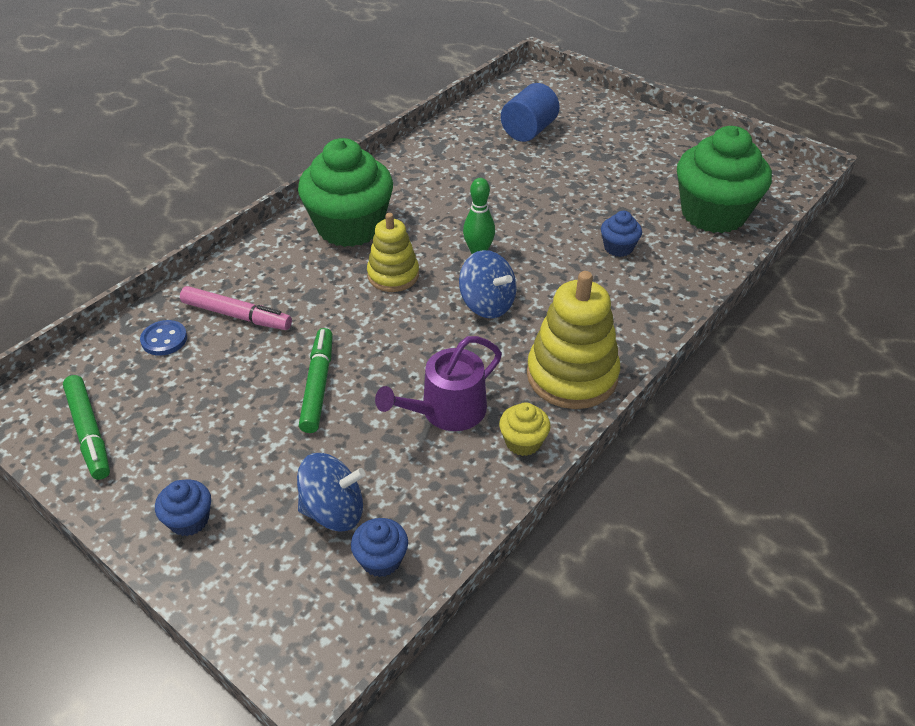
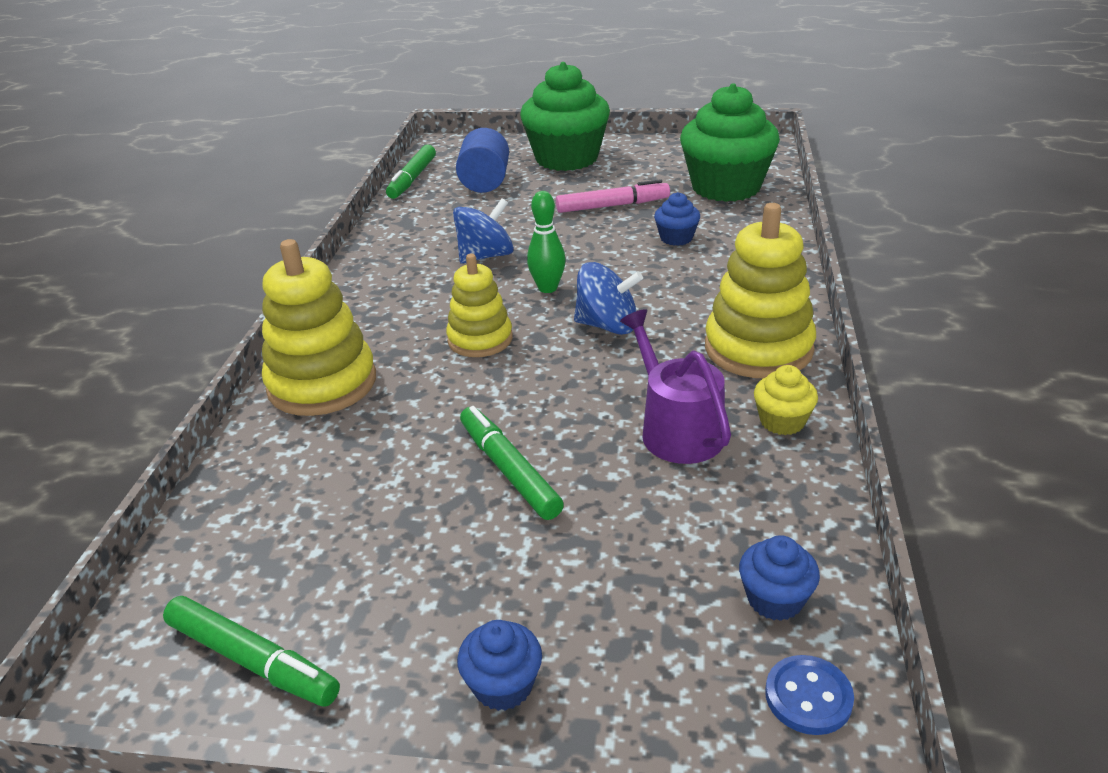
camera: 30 degrees left, 10 degrees down
(164, 339) = (258, 510): blue button -> blue button (808, 697)
(237, 315) = (332, 447): pink marker -> pink marker (612, 206)
(270, 264) = (322, 384): none -> yellow stacking toy
(334, 511) = (667, 580): blue spinning top -> blue spinning top (486, 256)
(350, 227) = (382, 317): green cupcake -> green cupcake (566, 158)
(447, 411) = (676, 430): purple watering can -> purple watering can turned 135 degrees clockwise
(480, 106) = (412, 179): none -> green marker

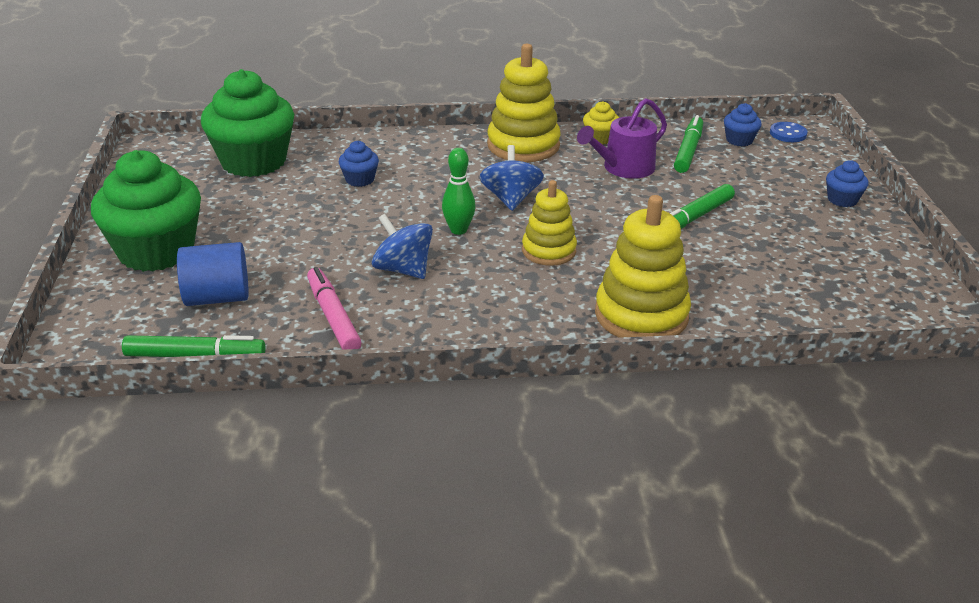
camera: 105 degrees left, 0 degrees up
(252, 660) = (892, 273): green marker -> green marker (688, 151)
(612, 206) = (290, 213): pink marker -> pink marker (333, 317)

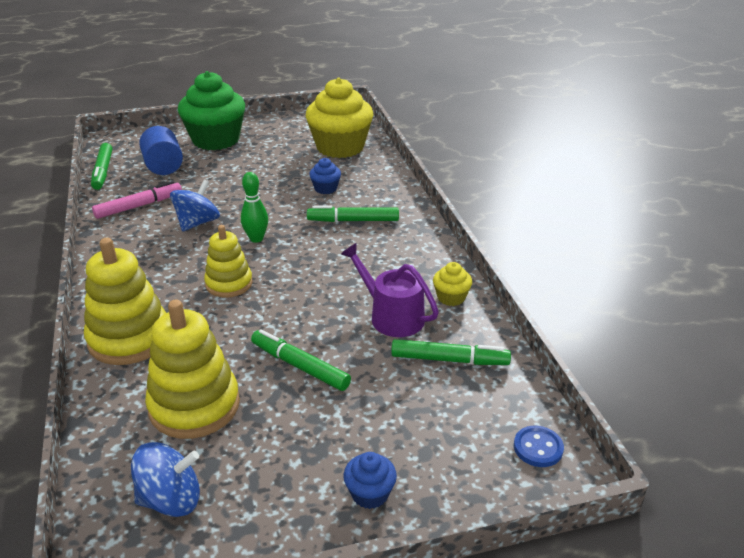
camera: 80 degrees right, 0 degrees up
(253, 161) = (340, 147): green cupcake -> yellow cupcake
(443, 170) = (353, 220): none -> green marker
(510, 199) = (312, 257): blue spinning top -> blue spinning top (171, 499)
(523, 145) = (415, 254): yellow stacking toy -> yellow stacking toy (194, 406)
(739, 140) = (496, 401): blue cupcake -> none

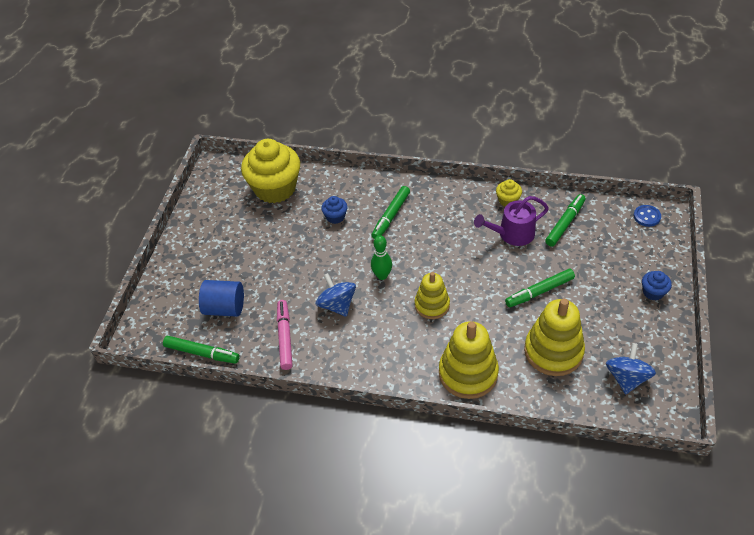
camera: 60 degrees left, 15 degrees up
(216, 140) = (200, 262): green cupcake -> none

